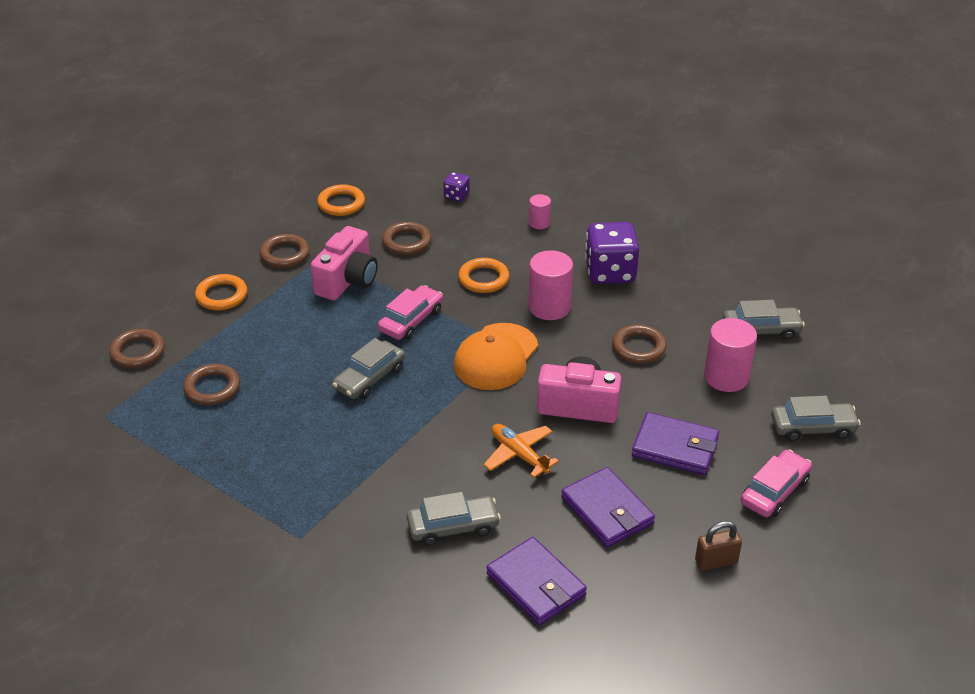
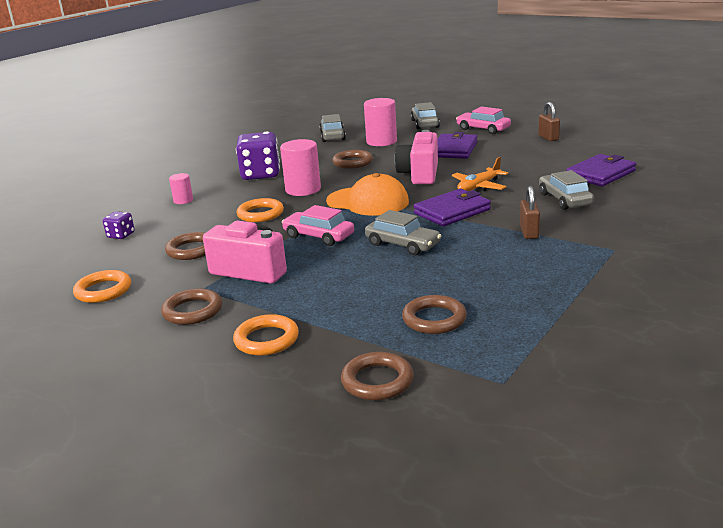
camera: 90 degrees left, 15 degrees down
(366, 477) = (529, 232): none -> brown padlock
(607, 510) = (521, 161): purple wallet -> purple wallet (452, 211)

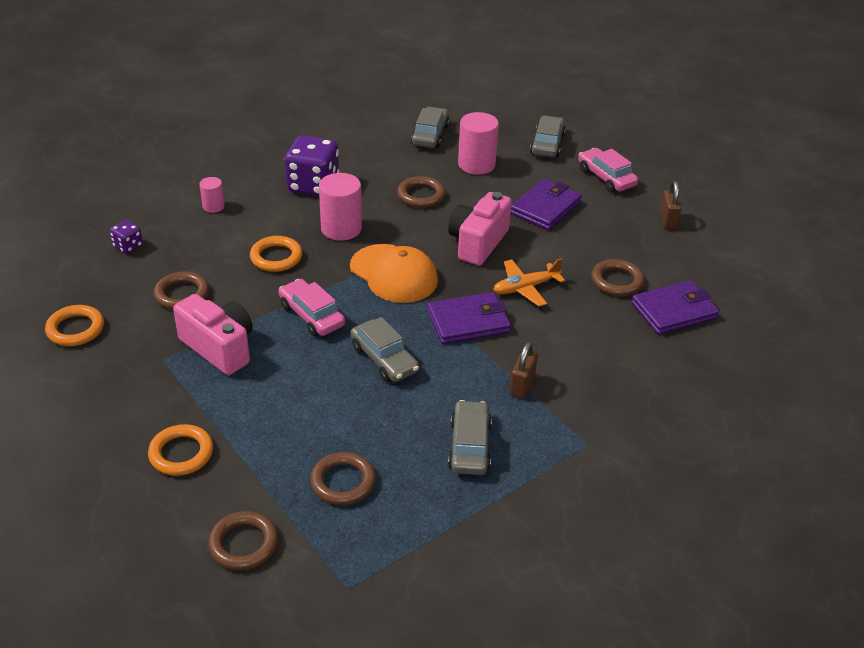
camera: 15 degrees right, 15 degrees up
(192, 311) = (138, 389): brown ring -> brown ring (617, 281)
(565, 199) = (600, 343): grey car -> grey car (469, 446)

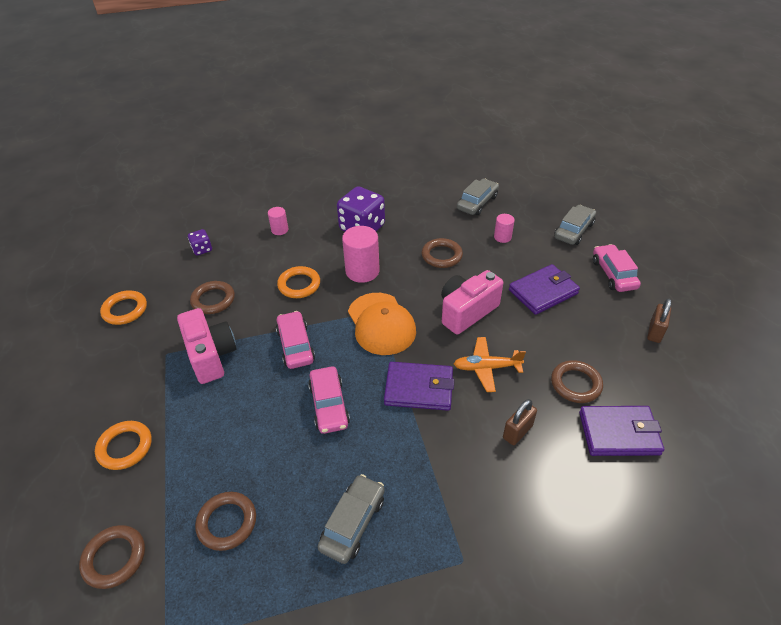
camera: 25 degrees right, 5 degrees up
(384, 359) = (329, 405): grey car -> pink car
(476, 164) = (502, 237): pink cylinder -> pink cylinder, size x0.54
(522, 385) = (433, 471): brown padlock -> brown padlock (517, 432)

